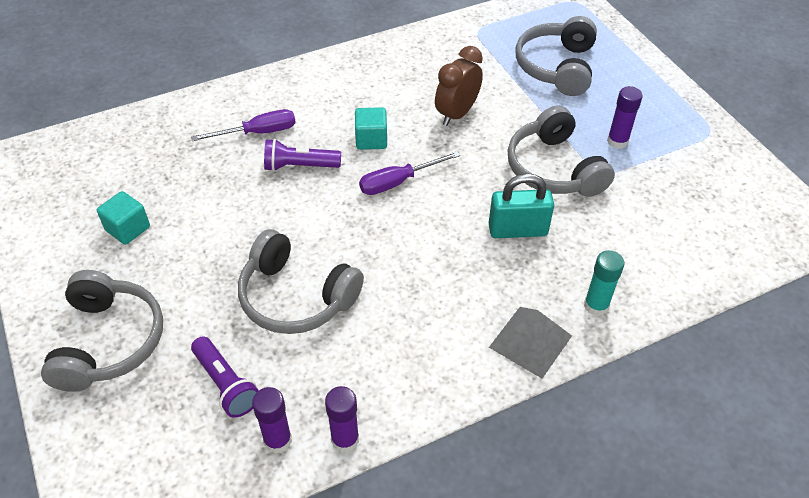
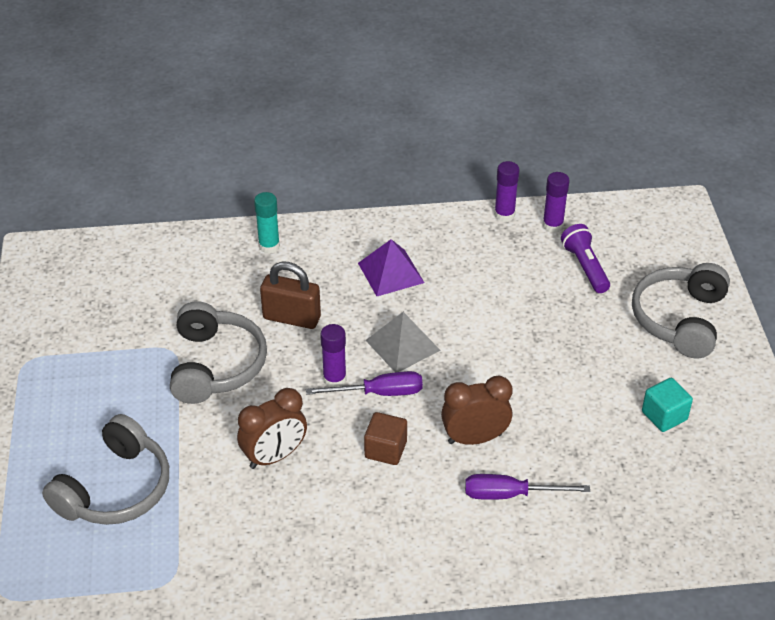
camera: 160 degrees left, 5 degrees down
(296, 297) = (513, 314): grey headphones -> none
(299, 166) = (475, 438): purple flashlight -> brown clock
(371, 140) = (385, 449): turquoise cube -> brown cube
(447, 310) = (391, 272): none -> purple pyramid
(517, 230) = (291, 318): turquoise padlock -> brown padlock
(530, 341) = (337, 236): grey pyramid -> grey pyramid (402, 345)
(617, 141) = (129, 376): purple glue stick -> purple glue stick (334, 379)

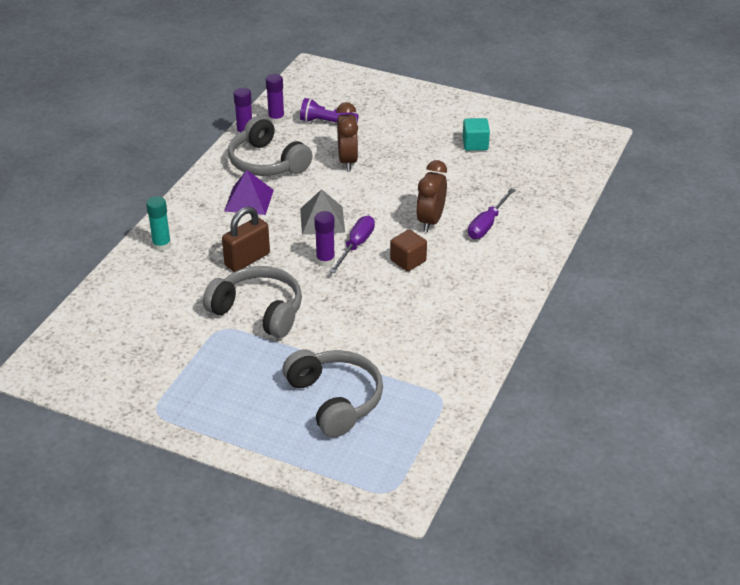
camera: 60 degrees left, 5 degrees down
(274, 456) = (371, 312): brown clock -> brown clock (347, 161)
(680, 319) = (405, 107): grey headphones -> grey headphones (267, 162)

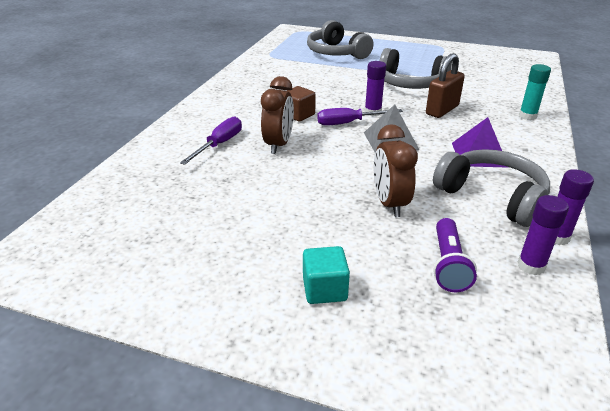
camera: 175 degrees right, 5 degrees down
(326, 122) = (448, 265): purple flashlight -> purple flashlight turned 90 degrees clockwise
(356, 245) = (349, 123): purple screwdriver -> purple screwdriver turned 60 degrees clockwise
(475, 144) = (214, 238): turquoise cube -> turquoise cube (324, 289)

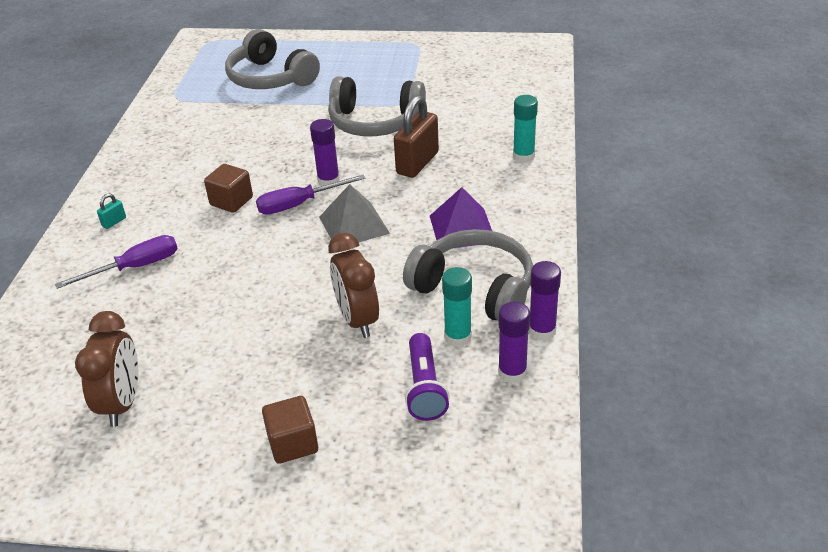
camera: 10 degrees left, 5 degrees up
(211, 116) = (114, 222): none -> turquoise padlock
(219, 144) = (135, 267): purple screwdriver -> purple screwdriver turned 45 degrees clockwise
(278, 145) = (212, 255): brown clock -> brown clock (122, 403)
(324, 289) = (293, 443): turquoise cube -> brown cube
(478, 230) = (458, 337): none -> turquoise glue stick

